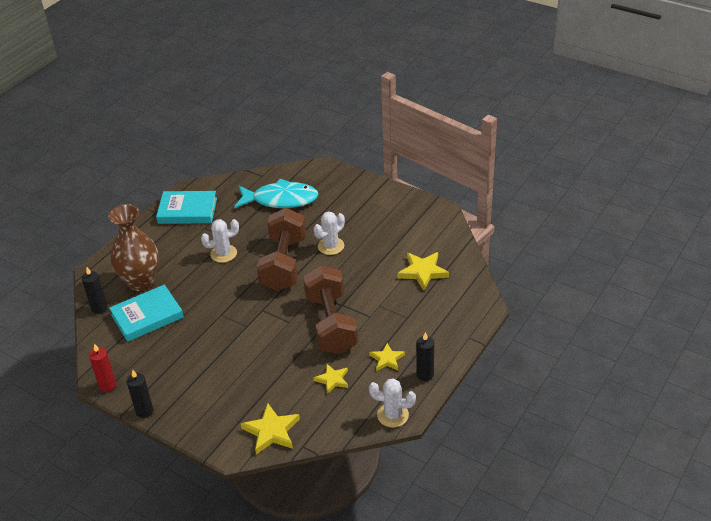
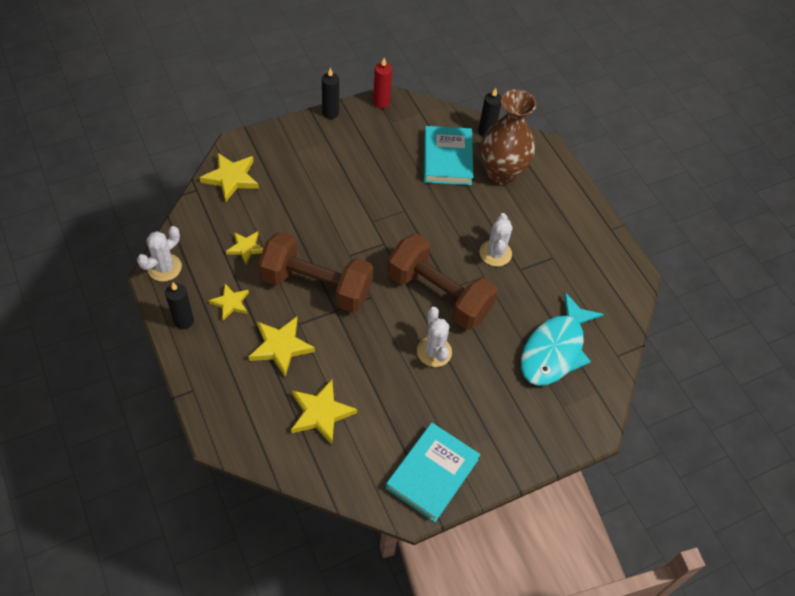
camera: 115 degrees right, 15 degrees up
(187, 211) = (594, 256): turquoise book -> turquoise book (432, 473)
(395, 315) = (280, 347): none -> yellow star

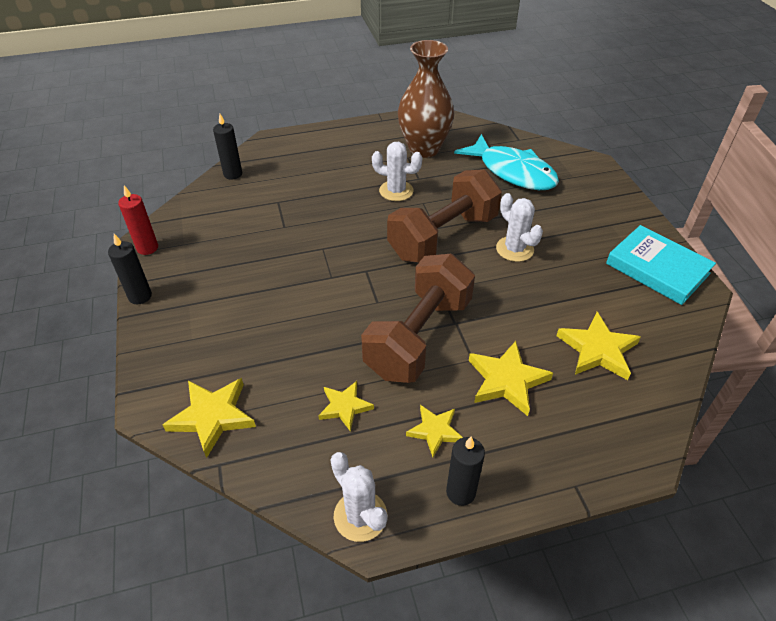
camera: 75 degrees left, 10 degrees down
(434, 352) = (514, 249): white cactus -> white cactus turned 60 degrees clockwise
(447, 159) = (259, 206): turquoise book -> none
(501, 173) = (294, 172): brown vase -> brown vase (424, 149)

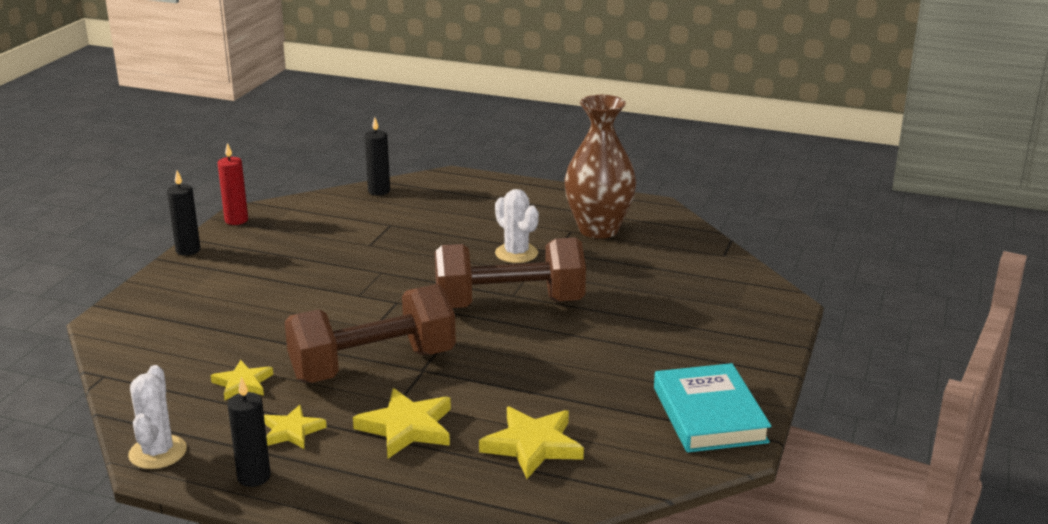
camera: 35 degrees right, 20 degrees down
(212, 417) = (137, 346): yellow star -> none
(512, 172) = (670, 279): turquoise fish -> none
(514, 249) = (569, 340): white cactus -> none

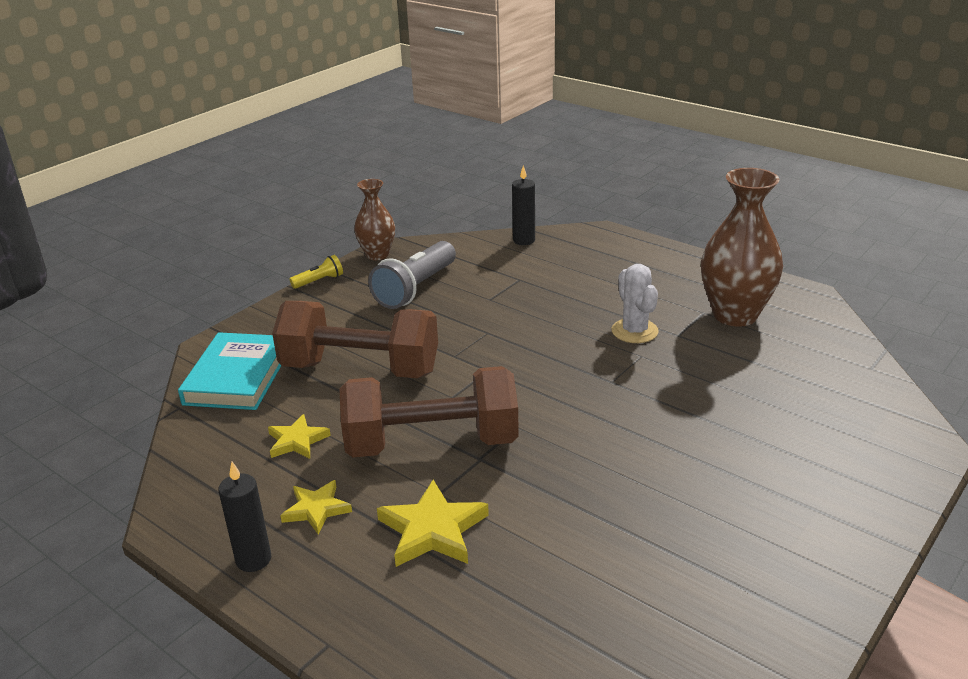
camera: 20 degrees right, 5 degrees up
(157, 452) = (180, 508): white cactus -> none
(188, 250) = (319, 281): black candle -> yellow flashlight
(236, 220) = (377, 255): red candle -> brown vase
(291, 245) = (415, 289): none -> grey flashlight
(509, 304) = (603, 392): brown dumbbell -> brown dumbbell (360, 369)
(533, 445) = (559, 585): yellow star -> none
(709, 414) = (785, 587): turquoise book -> turquoise book (237, 377)

